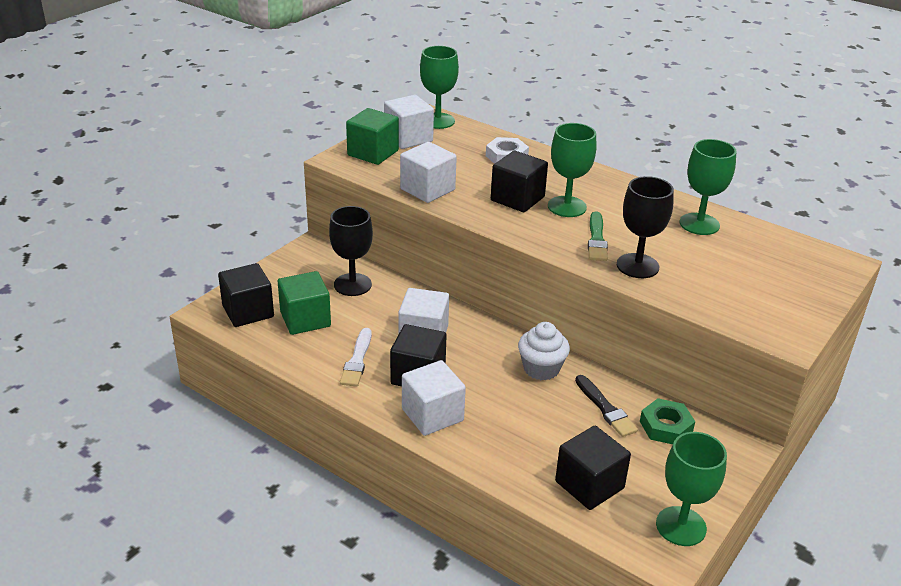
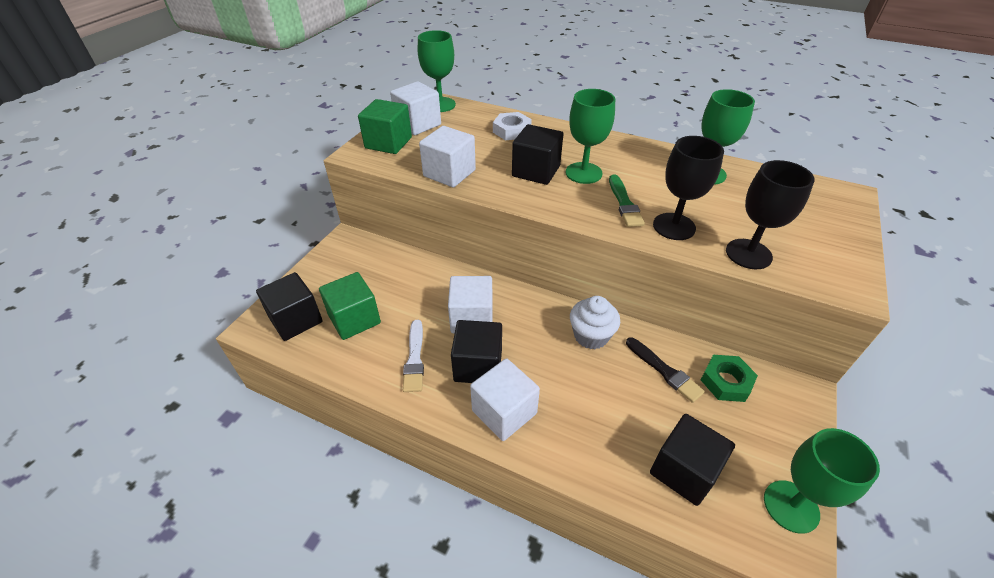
camera: 10 degrees left, 10 degrees up
(352, 285) = (392, 273): black goblet -> black goblet (748, 254)

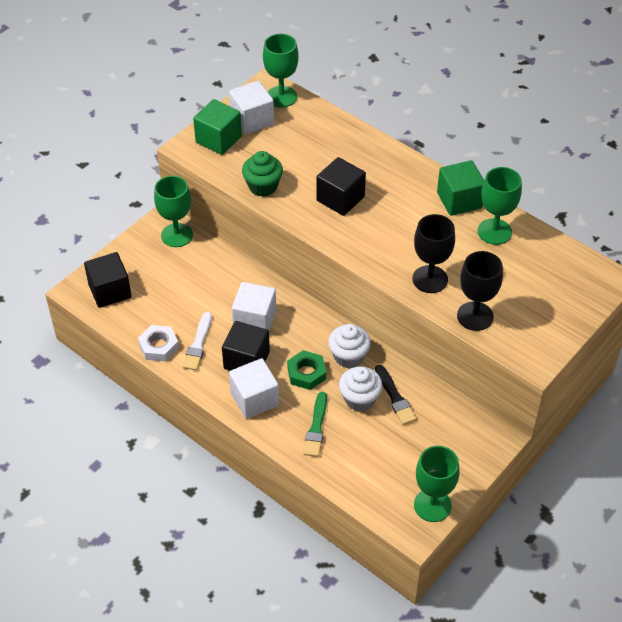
camera: 15 degrees right, 5 degrees up
(354, 319) = (157, 300): green cube -> green cube (459, 200)
(449, 173) = (263, 186): white cube -> green cupcake
(512, 131) = (338, 145): white nut -> white nut (159, 346)
(583, 173) = (382, 209): green goblet -> green goblet (177, 235)
(624, 203) = (401, 248): green brush -> green brush (316, 427)
(627, 382) = (359, 399): none -> white cupcake
(684, 470) = (369, 467): black cube -> none
(726, 381) = (440, 416): green nut -> green nut (306, 373)

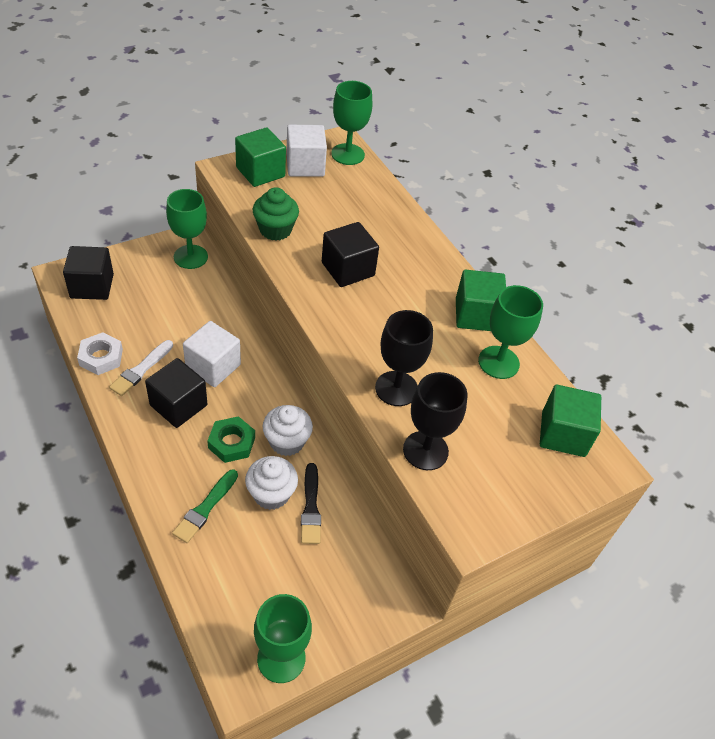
camera: 15 degrees right, 0 degrees up
(254, 399) = (160, 450): white cube -> none
(566, 268) = (563, 434): none -> green cube

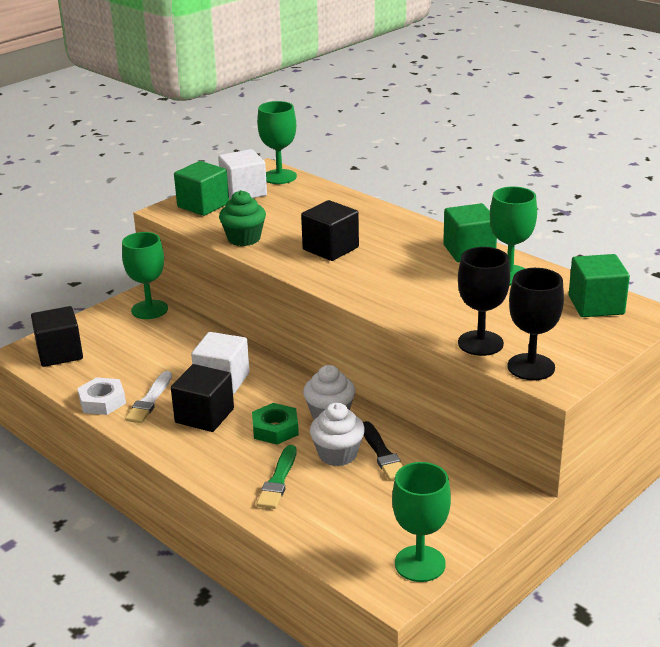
camera: 10 degrees left, 20 degrees down
(396, 388) = (427, 312): black goblet -> black goblet (531, 367)

